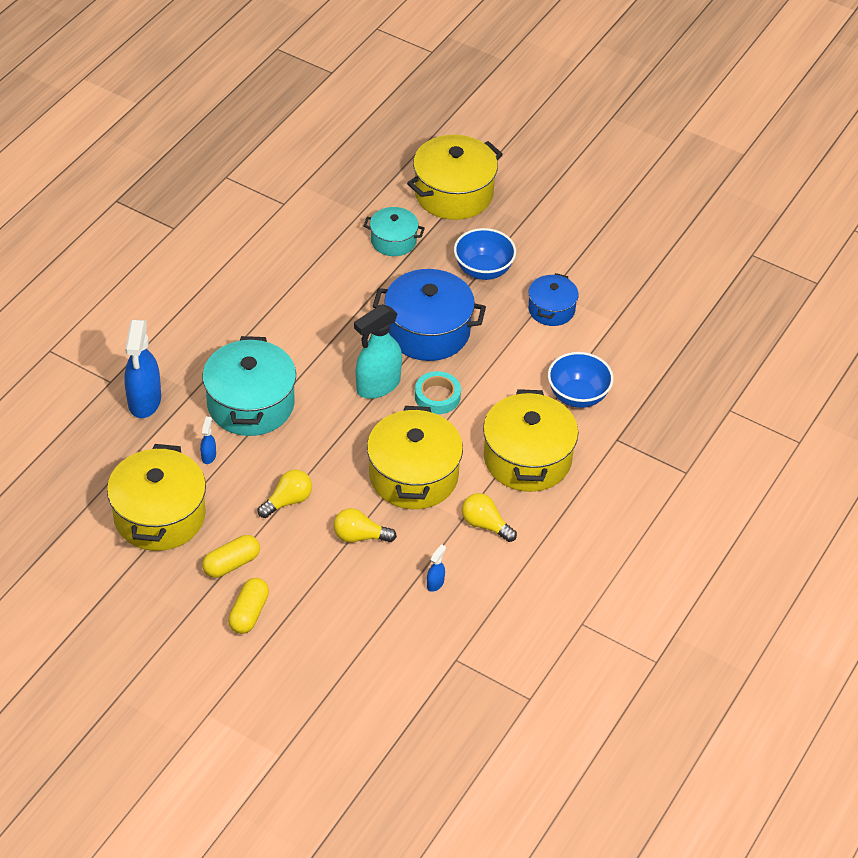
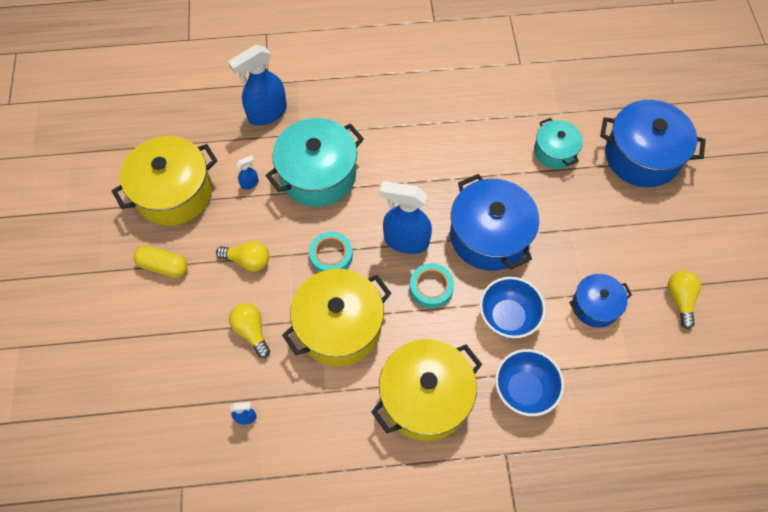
camera: 55 degrees right, 15 degrees up
(249, 613) = (126, 309): yellow capsule -> none
(341, 442) = (331, 255): none -> turquoise tape
(377, 386) = (405, 241): turquoise spray bottle -> blue spray bottle
(453, 193) = (642, 156): yellow pot -> blue pot
(483, 270) = (587, 229): blue bowl -> blue bowl (508, 317)
(485, 525) = (332, 413): yellow light bulb -> yellow light bulb (680, 299)

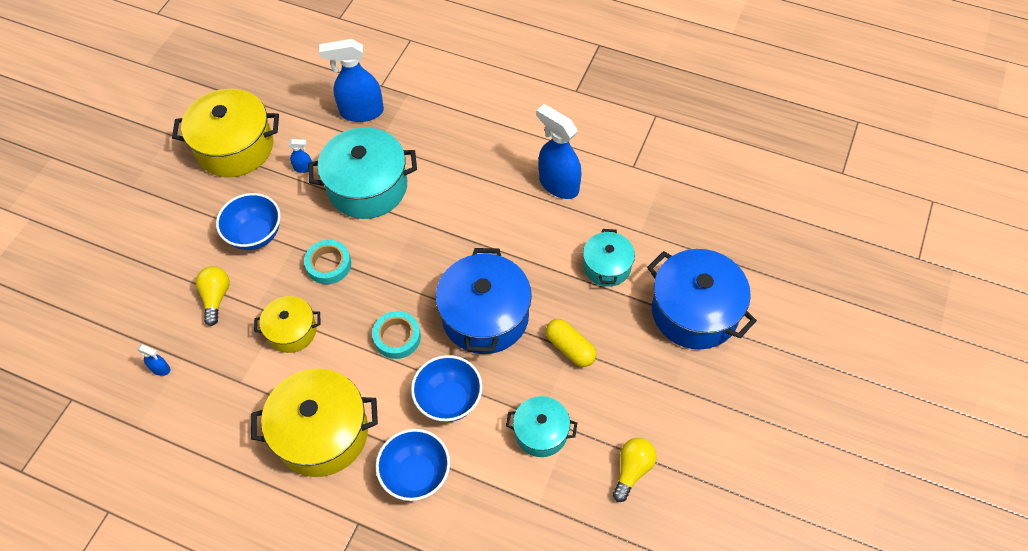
camera: 30 degrees right, 5 degrees down
(163, 266) = (184, 206): yellow capsule -> yellow capsule (570, 348)
(248, 260) = (255, 235): yellow light bulb -> blue bowl
(339, 326) = (292, 331): yellow pot -> yellow pot, size x0.57
(405, 241) = (404, 283): blue spray bottle -> blue spray bottle (558, 184)
(595, 306) = (541, 432): blue pot -> turquoise pot

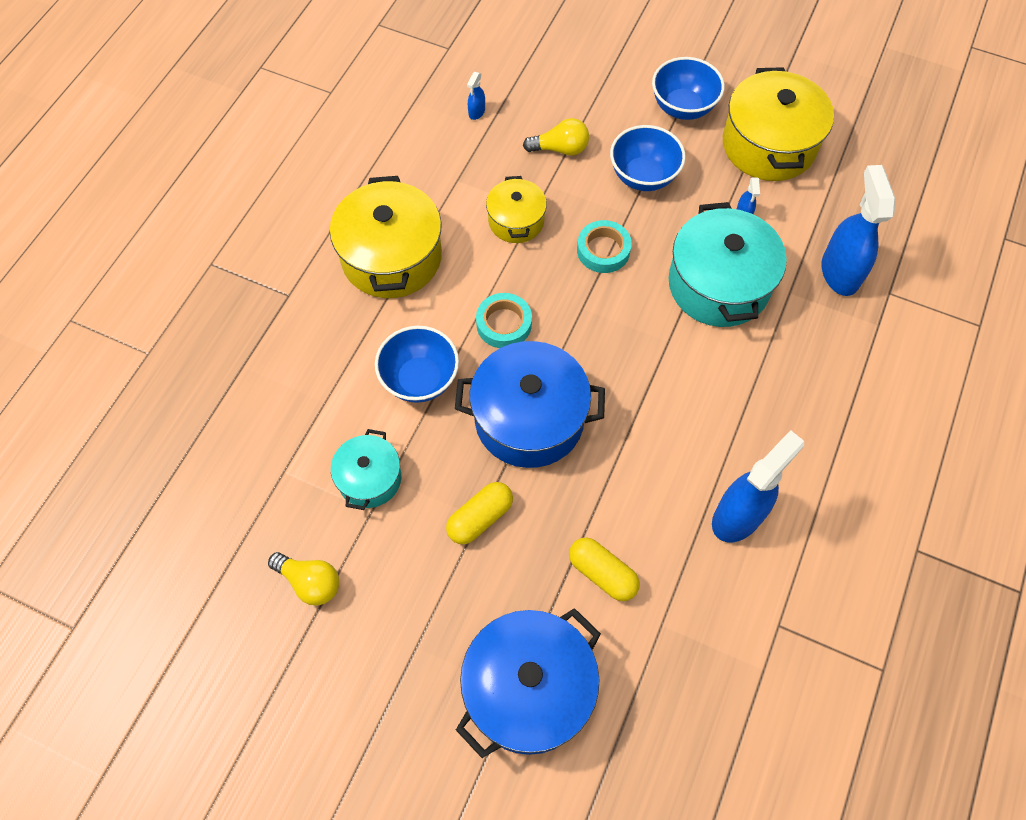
camera: 90 degrees right, 5 degrees up
(416, 474) = (334, 348): blue bowl -> blue bowl (683, 107)
(607, 266) = (602, 573): turquoise pot -> yellow capsule

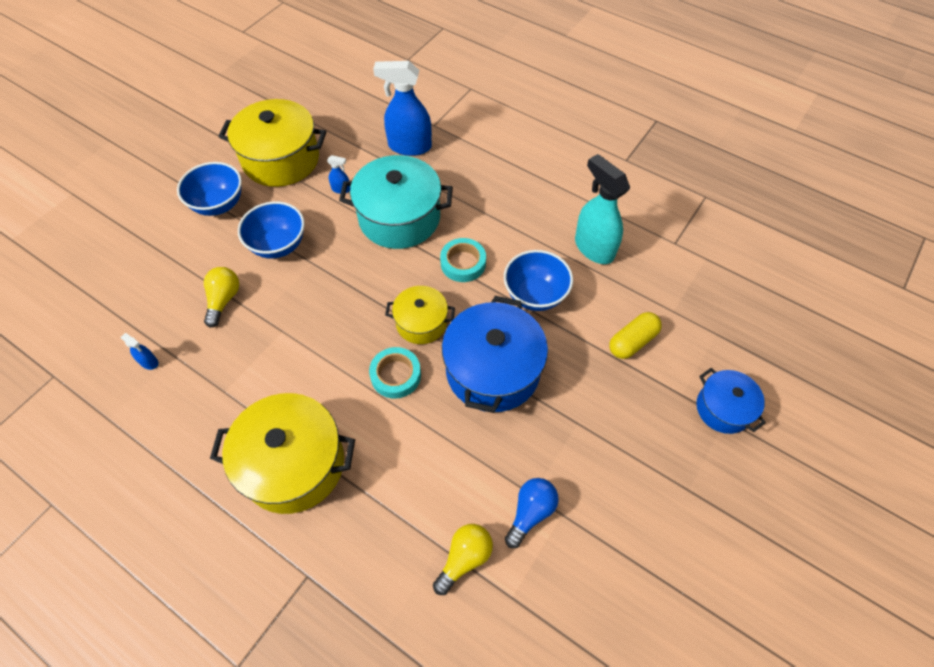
camera: 80 degrees left, 5 degrees down
(310, 582) = (628, 579): yellow light bulb -> yellow light bulb (464, 558)
(369, 478) = (530, 512): turquoise pot -> blue light bulb
(420, 379) = (436, 454): blue bowl -> blue bowl (535, 295)
(480, 518) = (578, 422): yellow capsule -> none
(516, 221) = (289, 348): yellow pot -> yellow pot (421, 323)
(528, 689) = (723, 408): blue pot -> blue pot, size x0.57
(603, 250) = (343, 287): turquoise tape -> turquoise tape (463, 263)
(738, 516) = (593, 248): blue spray bottle -> turquoise spray bottle

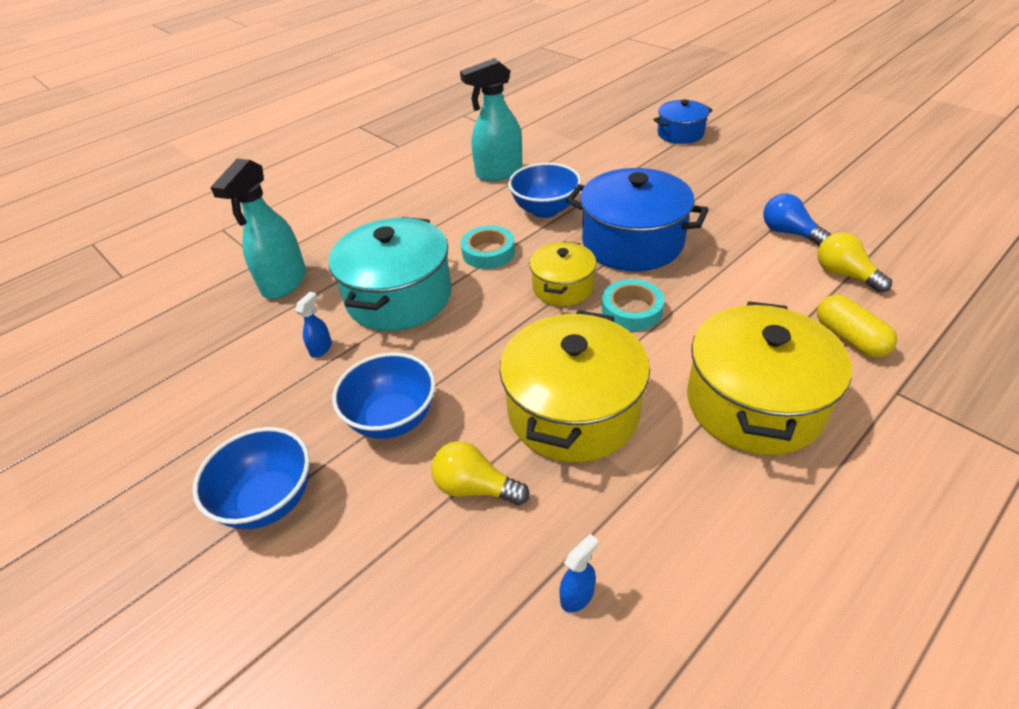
camera: 75 degrees left, 15 degrees down
(281, 159) = (219, 415): yellow pot -> yellow pot (573, 411)
(409, 146) = (284, 283): blue spray bottle -> turquoise spray bottle
(632, 341) = (610, 165): yellow capsule -> yellow capsule (849, 338)

